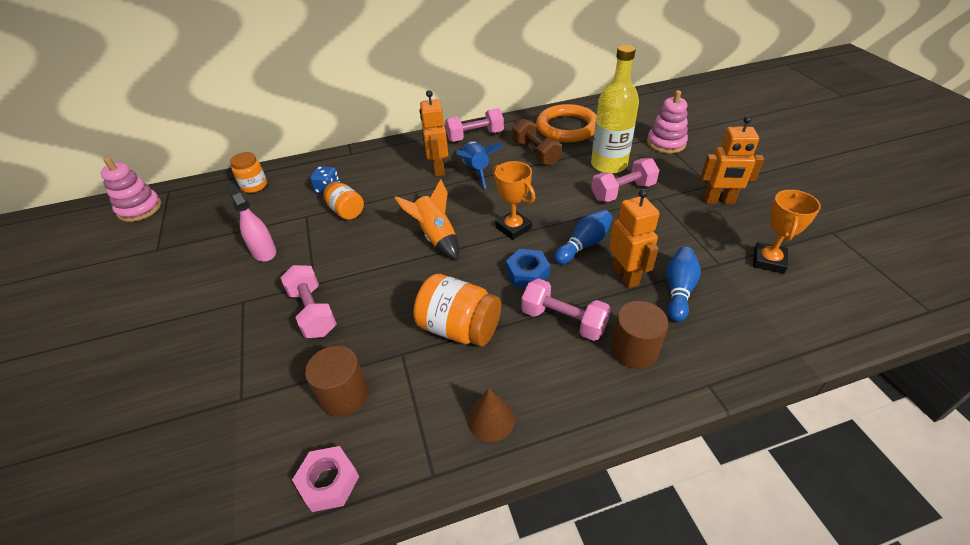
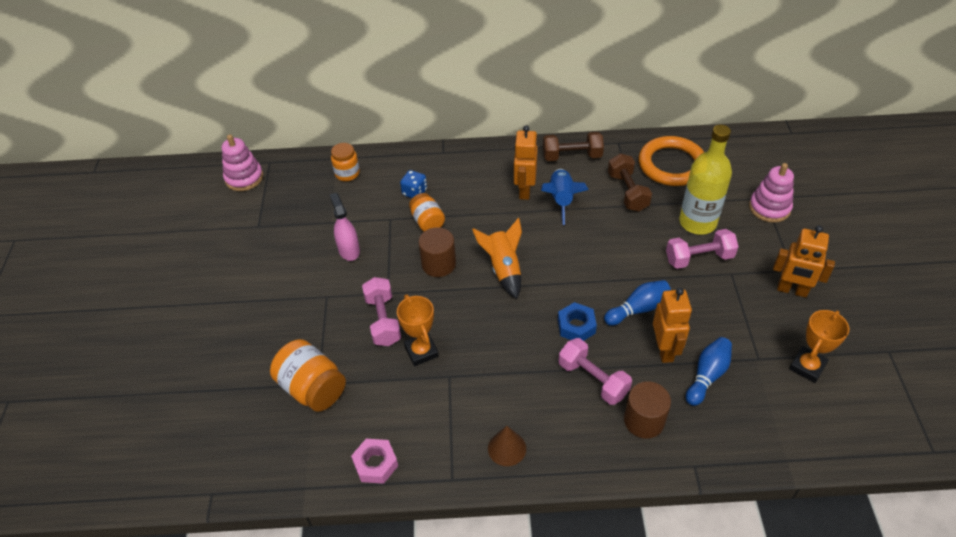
camera: 15 degrees right, 5 degrees up
(344, 395) = (397, 400): brown cylinder -> brown cylinder (438, 264)
(459, 328) = (502, 365): orange jar -> orange jar (312, 388)
(475, 136) = (572, 156): pink dumbbell -> brown dumbbell
(513, 228) = (578, 275): orange trophy -> orange trophy (421, 351)

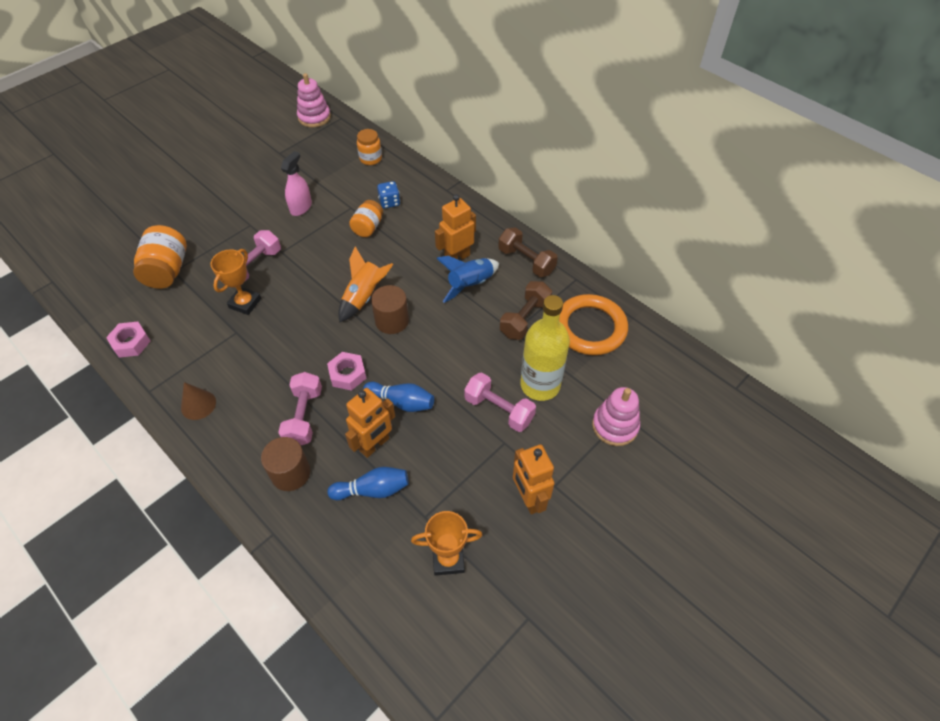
camera: 45 degrees right, 5 degrees up
(438, 264) = (333, 259): brown cylinder -> brown cylinder (392, 321)
(576, 326) = (347, 374): blue nut -> pink nut

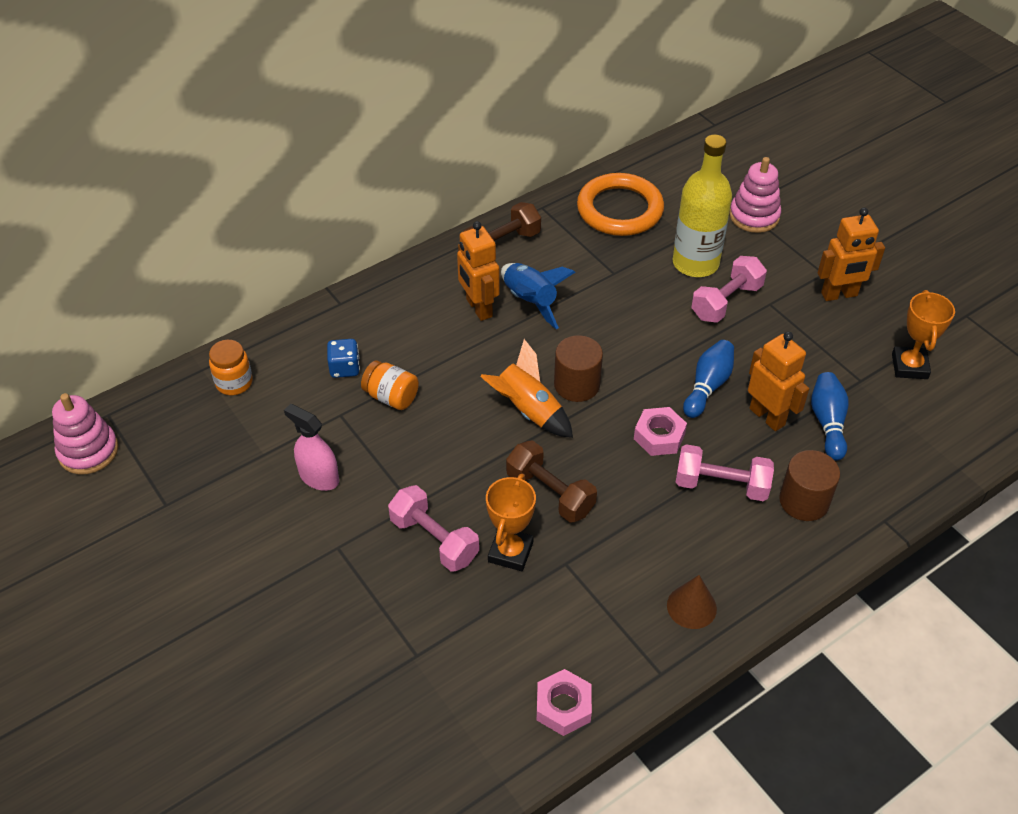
camera: 80 degrees left, 5 degrees down
(167, 271) = (414, 664): orange jar -> none
(245, 303) = (510, 552): orange trophy -> orange trophy turned 75 degrees clockwise
(525, 319) = (596, 260): brown dumbbell -> brown dumbbell (550, 493)

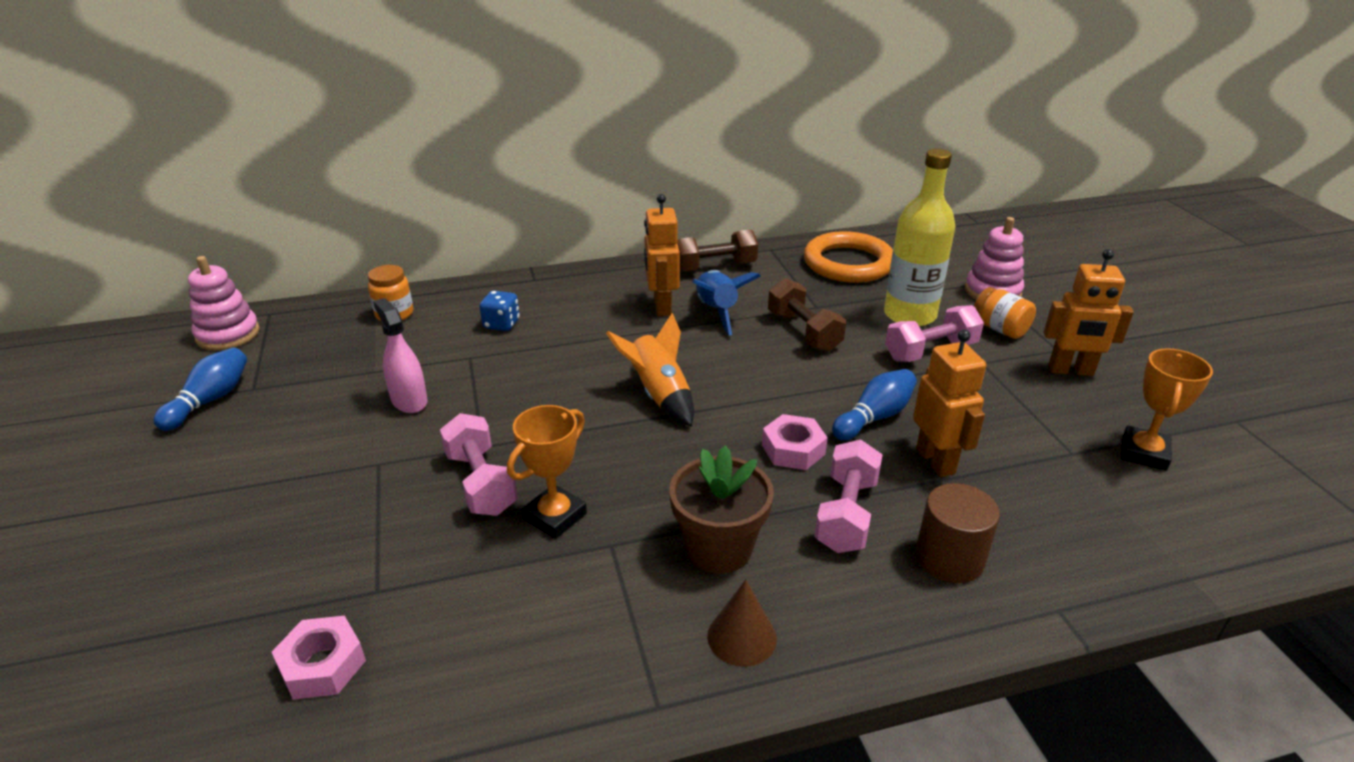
camera: 20 degrees right, 15 degrees down
(391, 397) = (528, 354): orange jar -> orange jar (999, 329)
(550, 493) = (636, 472): brown dumbbell -> brown dumbbell (803, 332)
(563, 706) = (506, 706): pink nut -> pink nut (322, 665)
(577, 385) = (725, 385): brown cylinder -> none
(644, 542) = (719, 548): none -> brown flower pot
(721, 485) = (846, 514): pink dumbbell -> pink dumbbell turned 75 degrees clockwise
(827, 423) = (1013, 484): blue bowling pin -> blue bowling pin (210, 400)

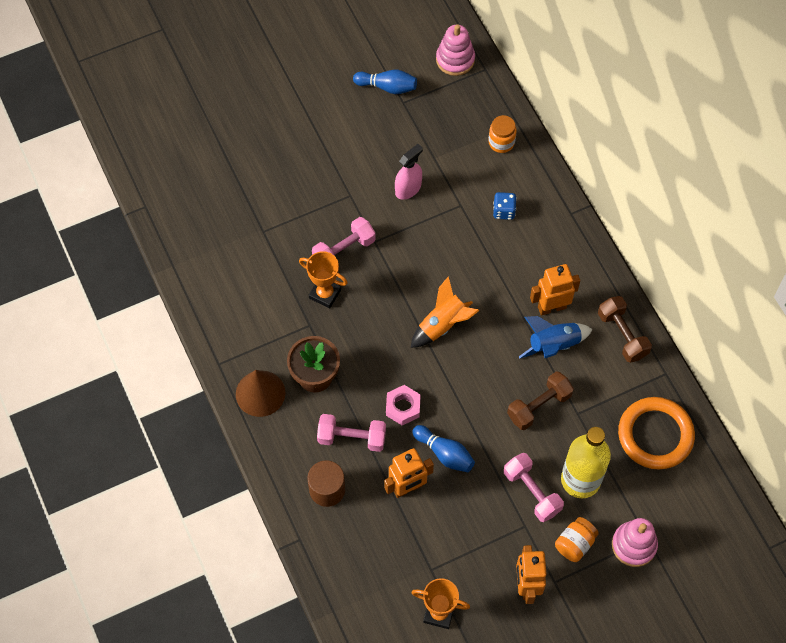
camera: 80 degrees right, 30 degrees up
(322, 665) = (220, 227): pink nut -> none
(741, 637) = (260, 393): brown cone -> brown cone, size x1.52

